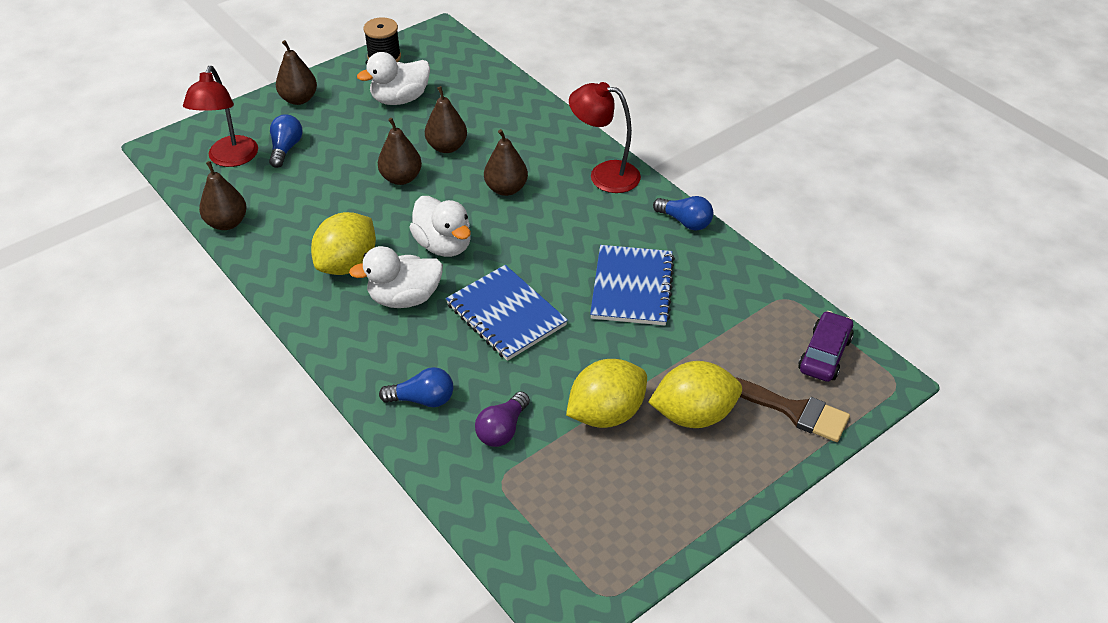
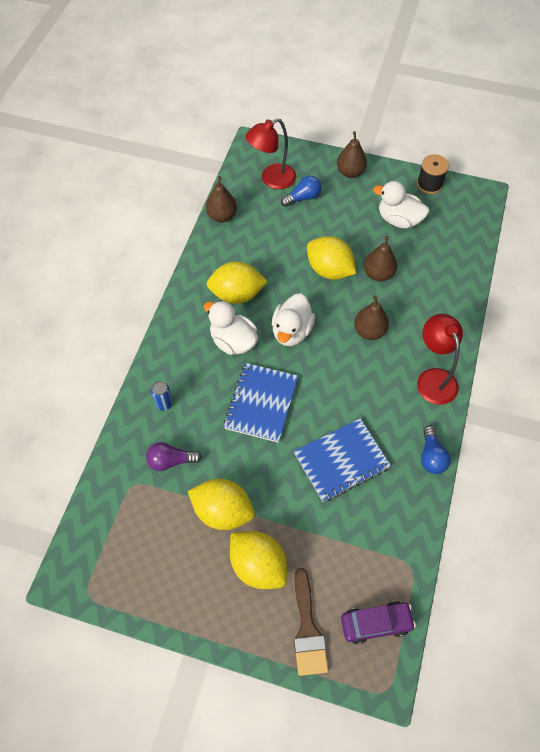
camera: 55 degrees right, 15 degrees up
(401, 178) = (329, 270): brown pear -> yellow lemon
(422, 399) = (164, 404): blue light bulb -> blue can

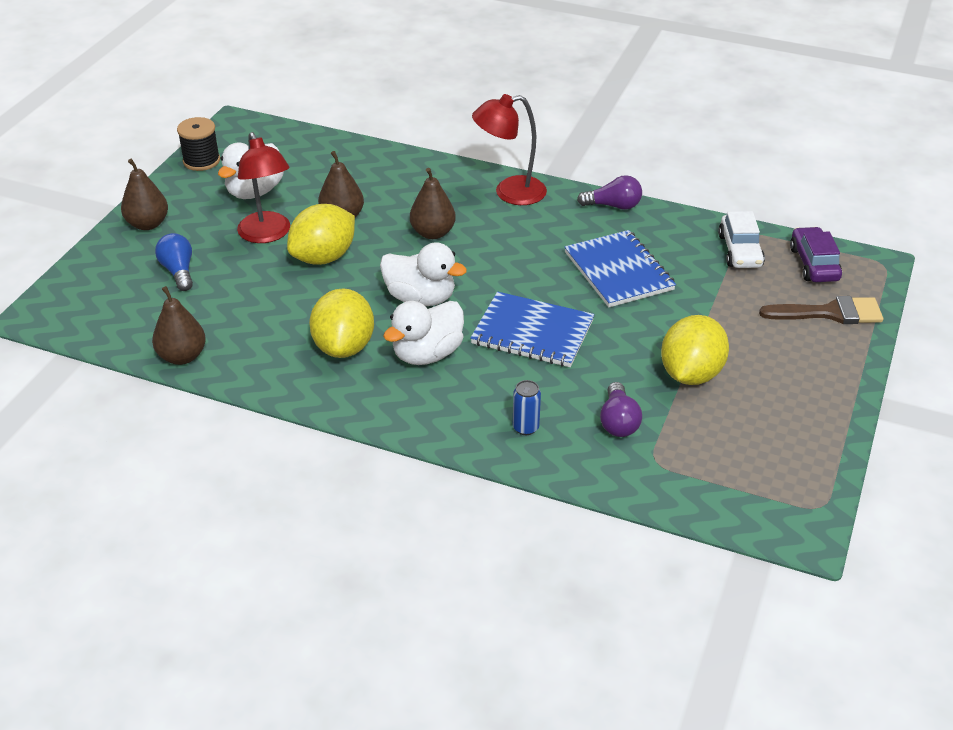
camera: 85 degrees left, 20 degrees down
(258, 565) = (759, 347): yellow lemon -> none
(272, 179) = (127, 300): red lamp -> red lamp (267, 235)
(385, 559) = (740, 251): none -> white car
(431, 456) = (613, 206): blue light bulb -> purple light bulb

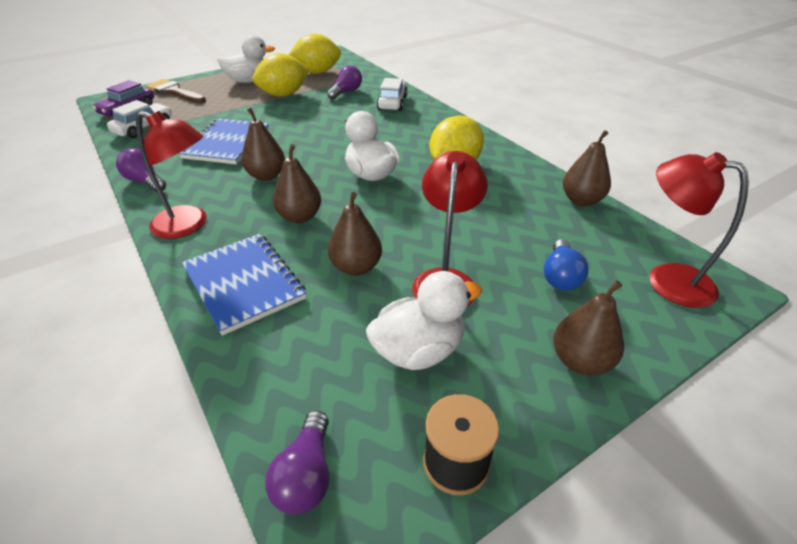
camera: 145 degrees left, 0 degrees up
(89, 302) = (667, 279): none -> red lamp
(271, 133) = (306, 475): none -> purple light bulb
(324, 257) = (411, 233): yellow lemon -> yellow lemon (317, 72)
(427, 354) = (405, 145): white duck -> white duck (249, 81)
(518, 255) = (266, 176): none -> brown pear
(525, 428) = (392, 103): blue can -> white car
(532, 332) = (329, 134): blue notebook -> blue notebook (244, 283)

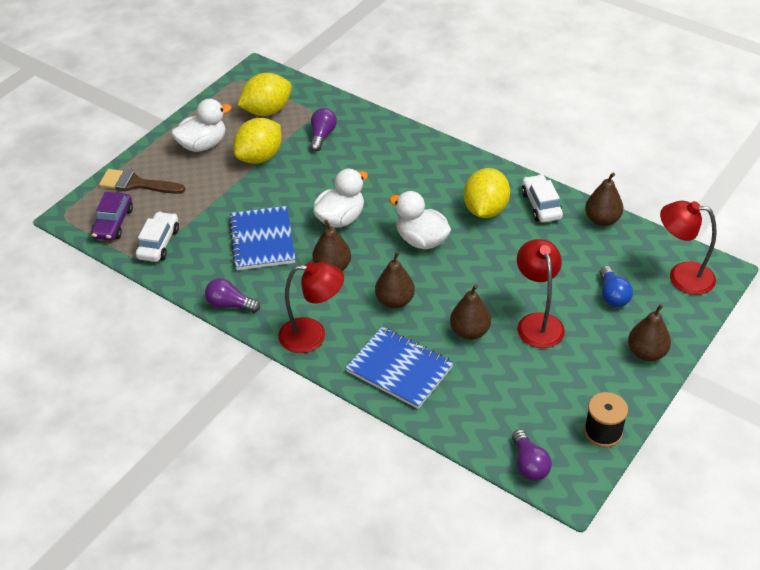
camera: 20 degrees left, 5 degrees up
(392, 103) = (380, 140): white car -> white car (541, 205)
(419, 350) = (548, 377): white duck -> white duck (340, 218)

